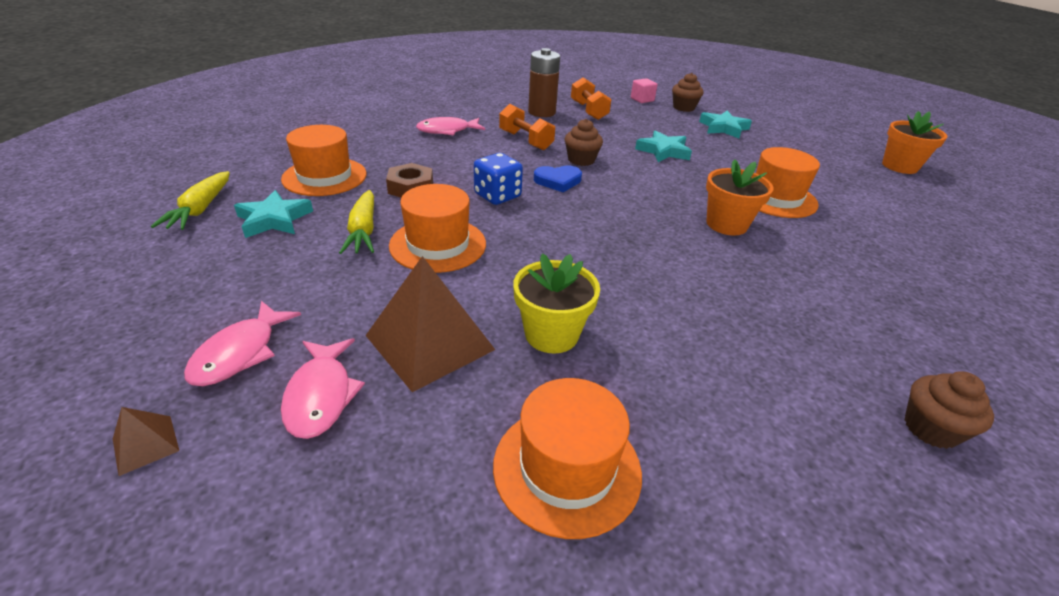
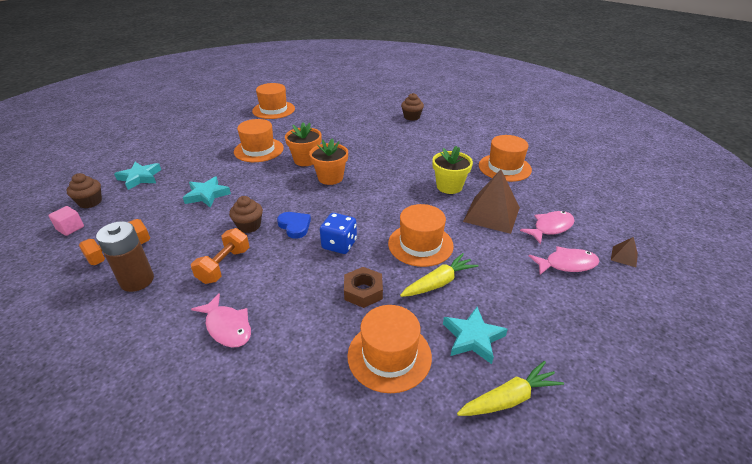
camera: 115 degrees left, 0 degrees up
(899, 166) = (183, 119): orange flower pot -> orange flower pot (330, 178)
(952, 241) = (273, 110): none -> orange hat

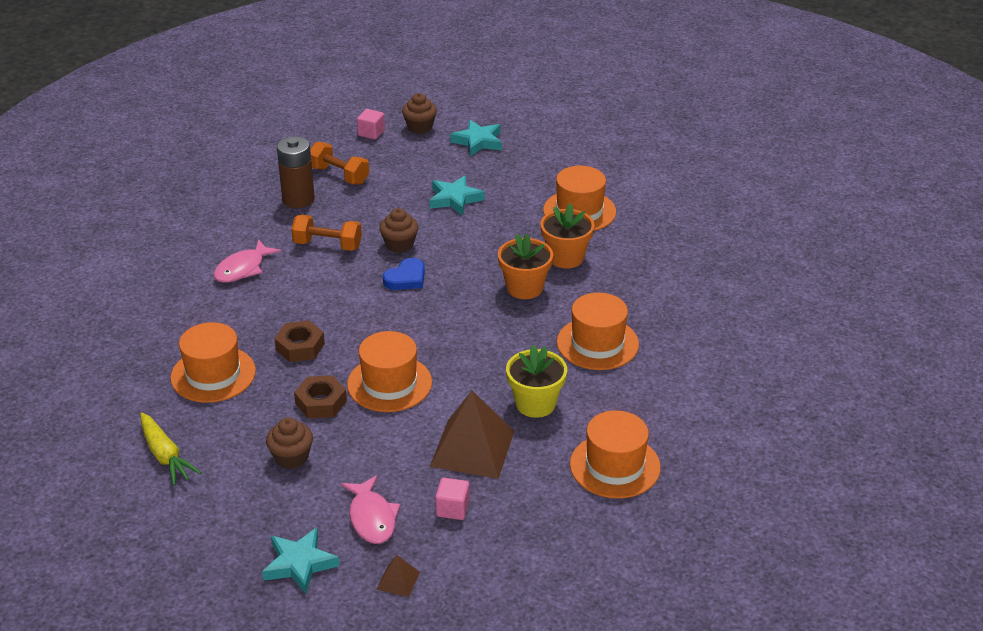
camera: 80 degrees right, 0 degrees up
(273, 110) = (716, 196): orange hat -> orange hat (597, 343)
(339, 244) = (377, 318): blue dice -> none
(411, 117) = (764, 348): brown cupcake -> brown cupcake (291, 457)
(438, 283) = (321, 402): yellow carrot -> brown nut
(473, 338) = (239, 431): turquoise star -> turquoise star (299, 564)
(550, 227) = (452, 509): pink fish -> pink cube

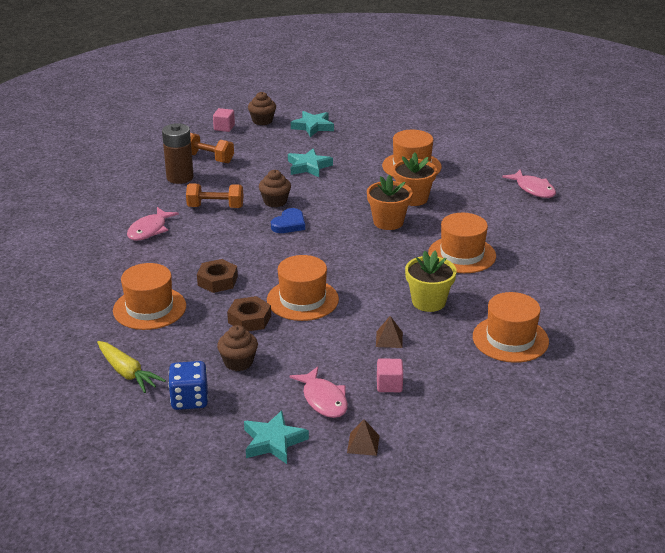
camera: 10 degrees left, 5 degrees down
(223, 498) = (189, 399): none -> blue dice
(472, 448) = (389, 339): brown pyramid -> brown pyramid, size x0.44
(718, 259) = (533, 189): none -> pink fish

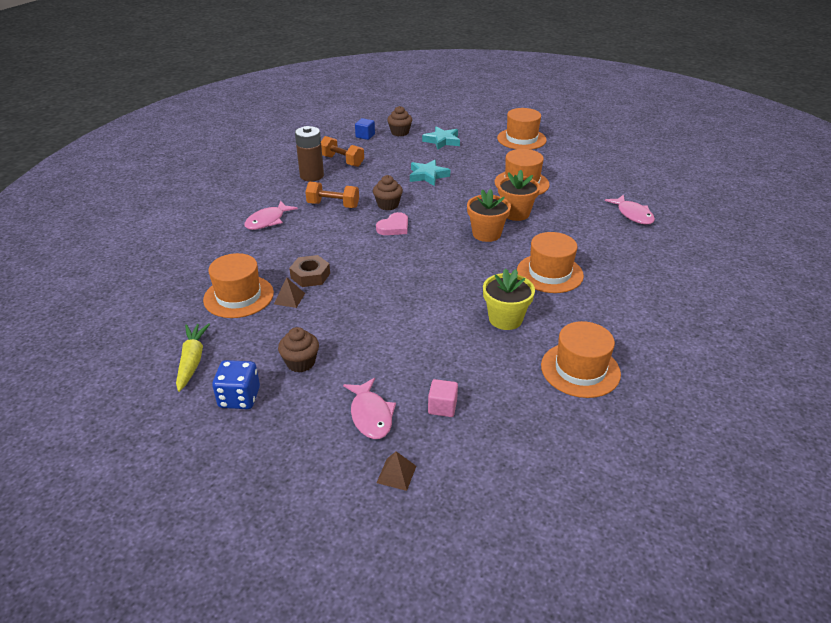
camera: 10 degrees right, 5 degrees up
(127, 373) = (192, 361): yellow carrot -> yellow carrot turned 150 degrees counterclockwise
(224, 128) = (365, 136): pink cube -> blue cube
(249, 319) = (326, 318): brown nut -> none
(273, 441) = (305, 458): turquoise star -> none
(289, 224) = (394, 227): blue heart -> pink heart
(302, 300) = (383, 303): orange hat -> orange hat (521, 139)
(389, 339) = (455, 355): brown pyramid -> brown pyramid (289, 298)

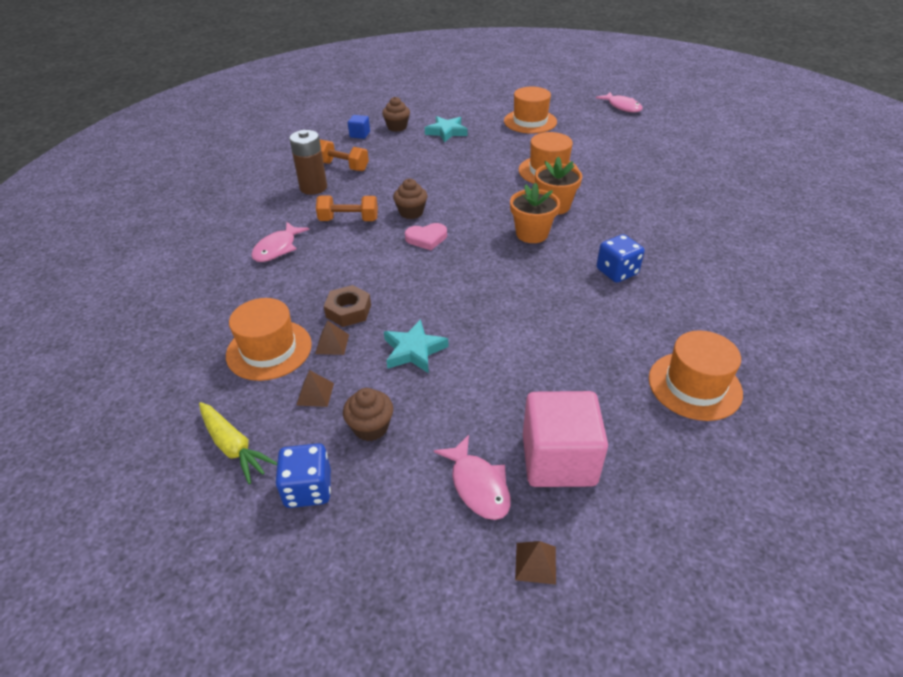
camera: 10 degrees left, 5 degrees up
(192, 361) = (233, 446): yellow carrot -> yellow carrot turned 150 degrees clockwise
(265, 333) = (315, 394): none -> brown pyramid
(394, 227) = (426, 238): pink heart -> pink heart turned 45 degrees clockwise
(428, 175) = (444, 173): turquoise star -> turquoise star (414, 350)
(442, 407) = (558, 459): pink cube -> pink cube, size x2.18
(505, 319) = (589, 334): yellow flower pot -> none
(549, 273) = (617, 272): orange hat -> blue dice
(633, 215) = (677, 193): pink fish -> pink fish (622, 106)

